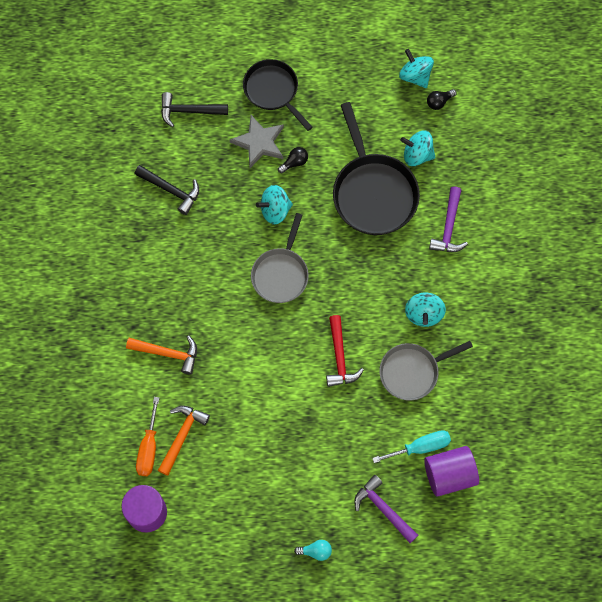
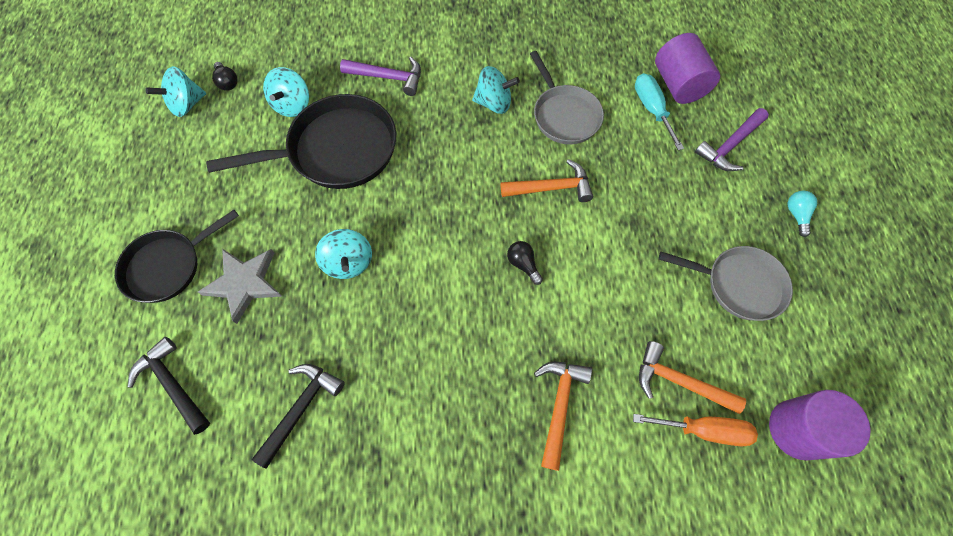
camera: 90 degrees left, 5 degrees down
(189, 111) = (173, 384): black hammer -> black hammer turned 135 degrees clockwise
(281, 273) = (440, 254): grey pan -> grey pan (738, 284)
(294, 162) = (282, 239): black light bulb -> black light bulb (523, 264)
(339, 357) = (551, 188): red hammer -> orange hammer

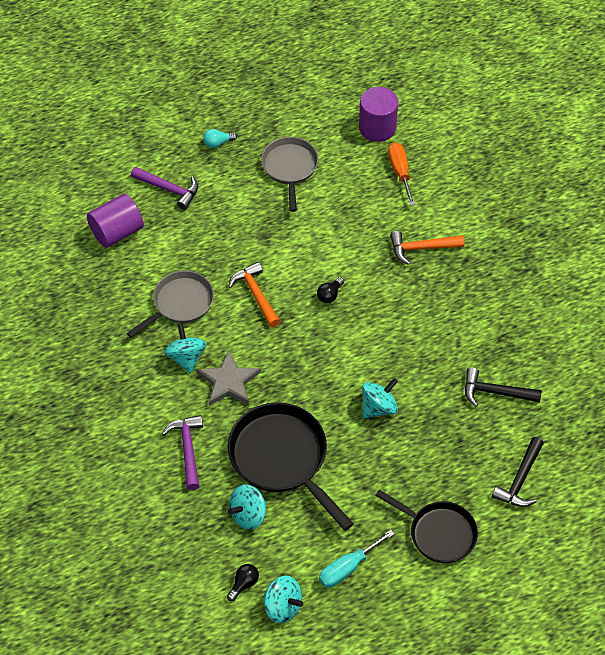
camera: 110 degrees left, 10 degrees down
(244, 283) = (427, 471): grey star -> grey star (229, 382)
(292, 105) = (248, 515): turquoise spinning top -> turquoise spinning top turned 150 degrees clockwise
(652, 109) = (151, 245): turquoise screwdriver -> turquoise screwdriver (347, 567)
(679, 381) = (375, 189): orange hammer -> none

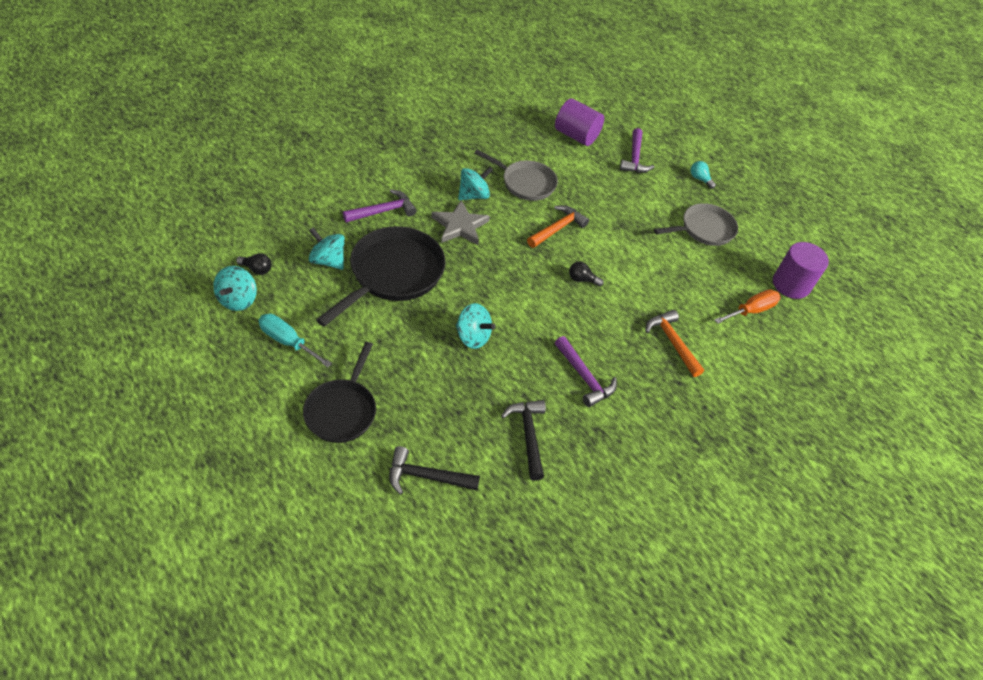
camera: 65 degrees right, 5 degrees down
(444, 330) = (584, 377): none -> purple hammer

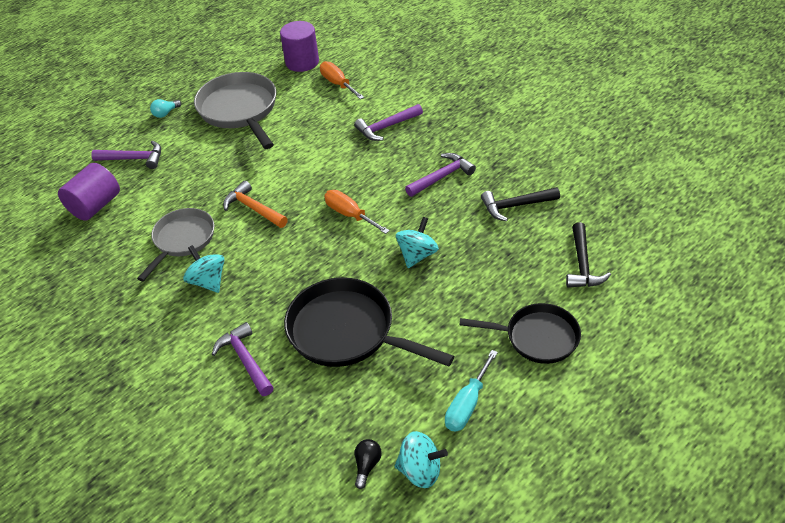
camera: 85 degrees left, 5 degrees down
(328, 261) = (338, 396): turquoise spinning top -> none
(460, 226) = (260, 286): grey star -> none
(538, 294) = (350, 214): none -> orange screwdriver
(582, 279) = (323, 186): black light bulb -> none
(672, 342) = (386, 127): orange hammer -> purple hammer
(703, 229) = (240, 110): grey pan -> grey pan, size x1.53

